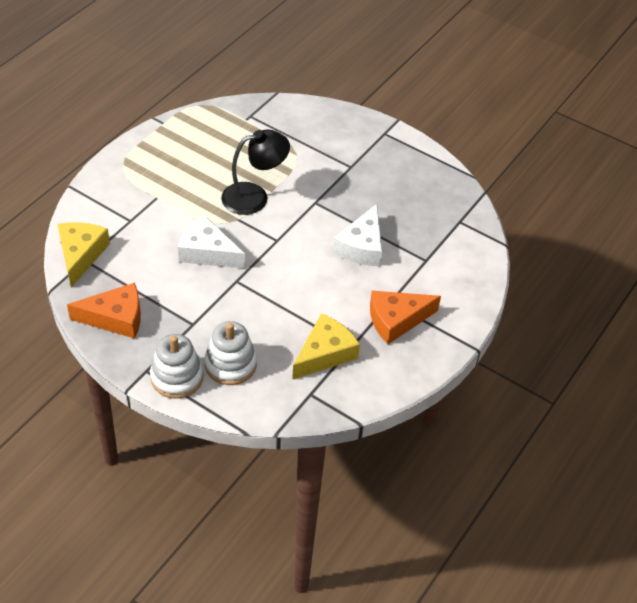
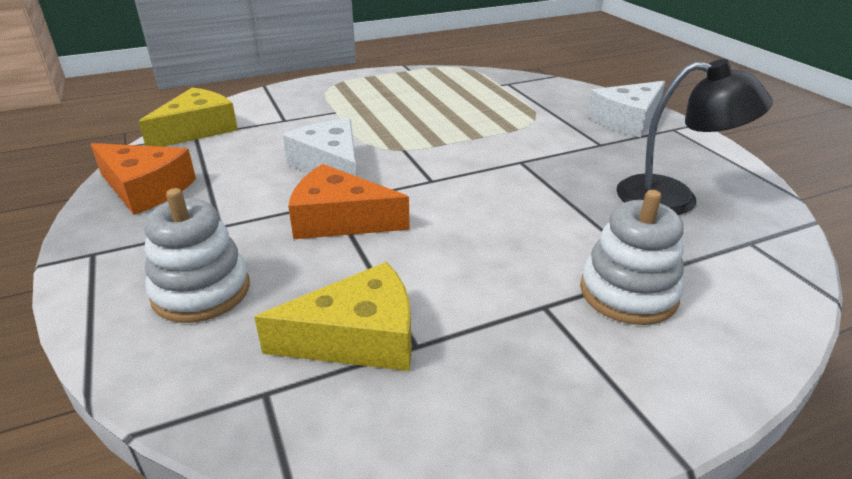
camera: 35 degrees right, 15 degrees down
(177, 377) = (113, 277): white stacking toy -> white stacking toy (628, 293)
(254, 196) = (445, 137): black lamp -> black lamp (673, 198)
(362, 246) = (551, 222): white cheese -> white cheese (627, 120)
(396, 320) = (535, 338): orange cheese -> orange cheese (339, 220)

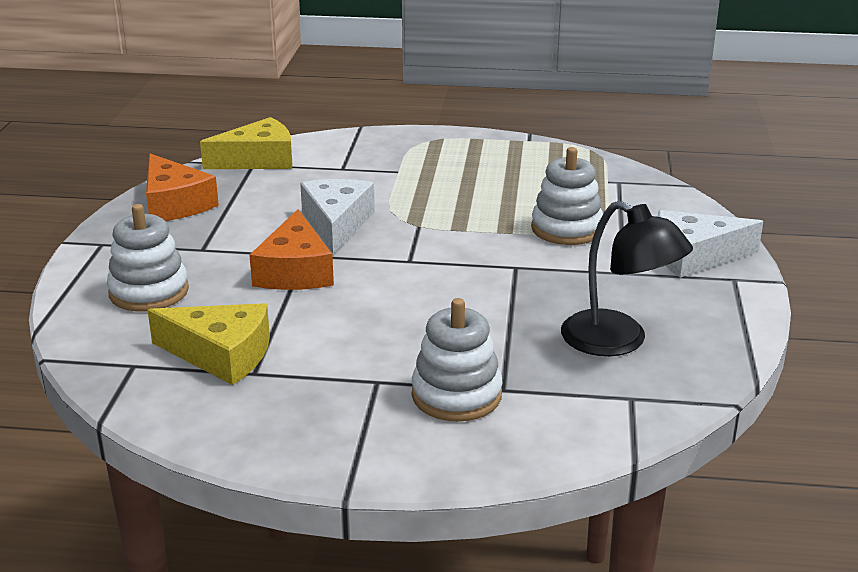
camera: 30 degrees right, 5 degrees down
(339, 220) = (295, 271): orange cheese -> orange cheese turned 135 degrees counterclockwise
(518, 123) = (566, 229): none -> white stacking toy

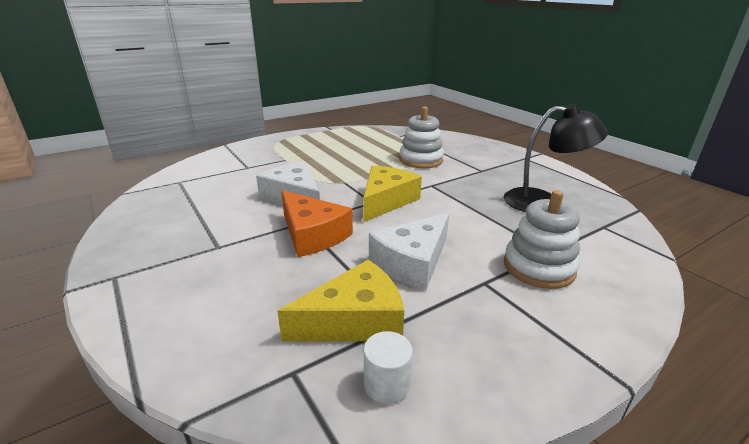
camera: 40 degrees left, 0 degrees up
(149, 292) = (216, 298): white stacking toy -> none
(174, 204) = (148, 224): orange cheese -> none
(179, 403) = (386, 384): none -> white cylinder
(258, 160) = (180, 178): yellow cheese -> yellow cheese (386, 201)
(694, 256) = (493, 154): white cheese -> white cheese (412, 262)

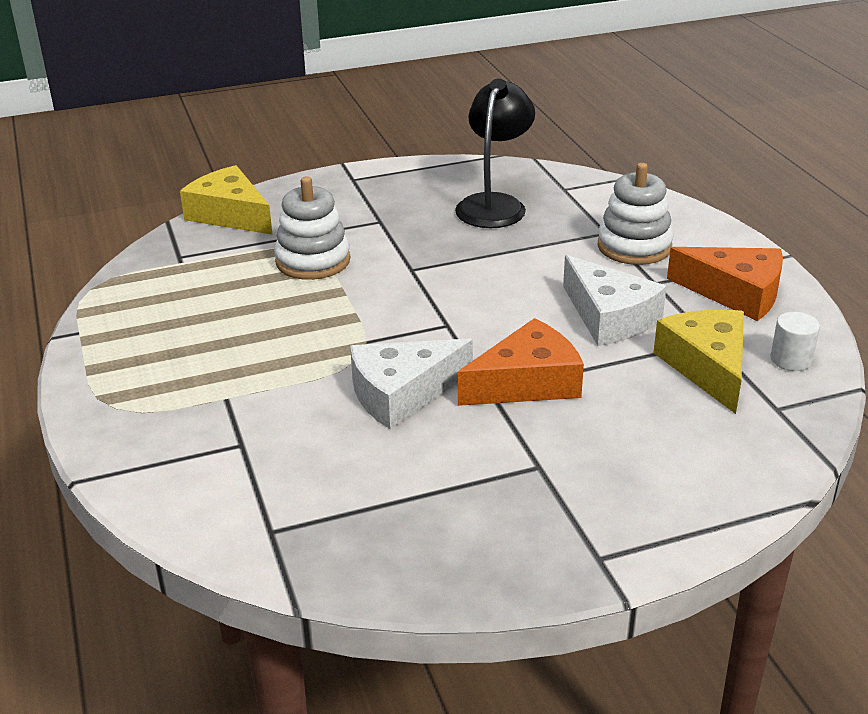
camera: 75 degrees left, 5 degrees up
(386, 201) = (448, 313): yellow cheese -> yellow cheese (230, 215)
(500, 337) = (736, 293): none -> orange cheese

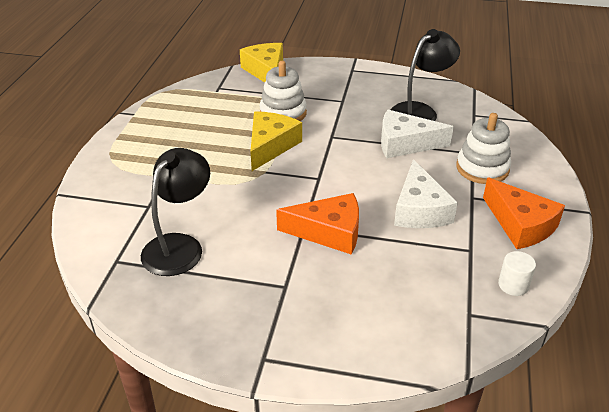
camera: 30 degrees right, 5 degrees up
(344, 476) = (179, 246): none -> black lamp
(402, 393) = (254, 210): white cheese -> white cheese (405, 144)
(707, 367) = (450, 267): yellow cheese -> yellow cheese (270, 146)

